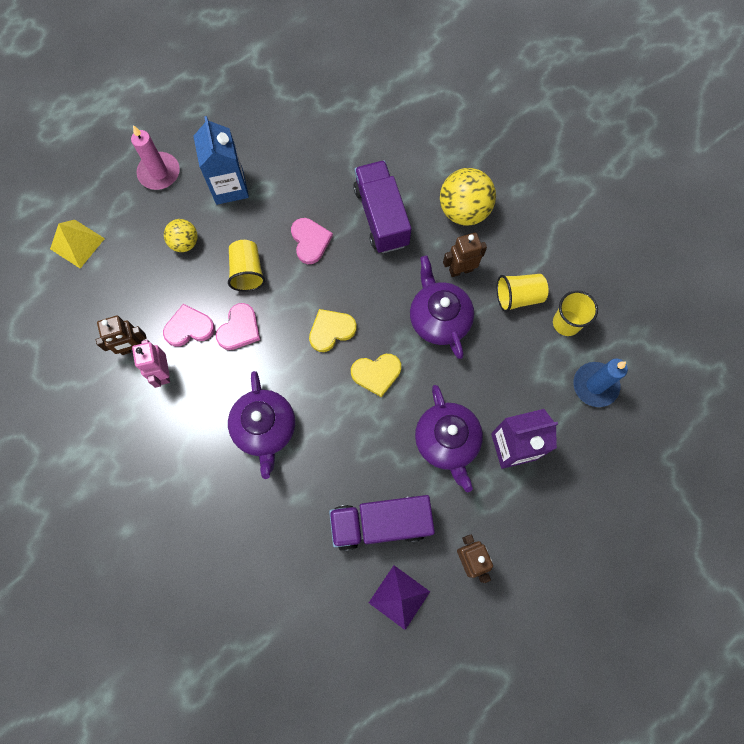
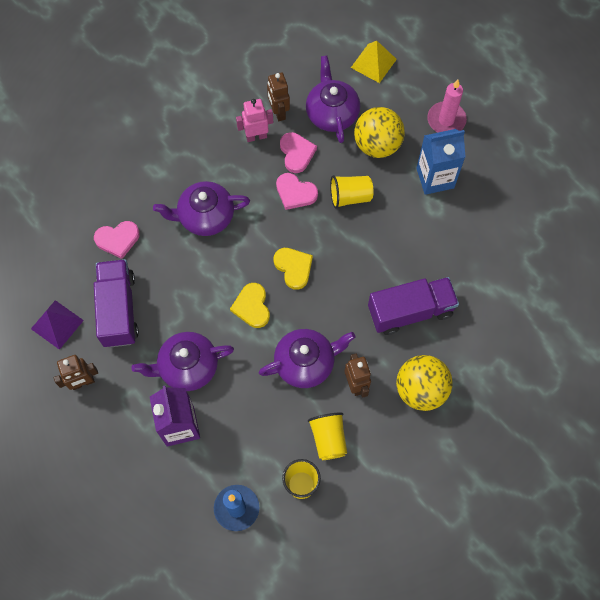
camera: 90 degrees right, 5 degrees down
(139, 289) = (332, 113): none -> purple teapot
(185, 242) = (377, 145): yellow ball -> yellow ball, size x1.70
(310, 241) = (382, 248): pink heart -> pink heart (118, 239)

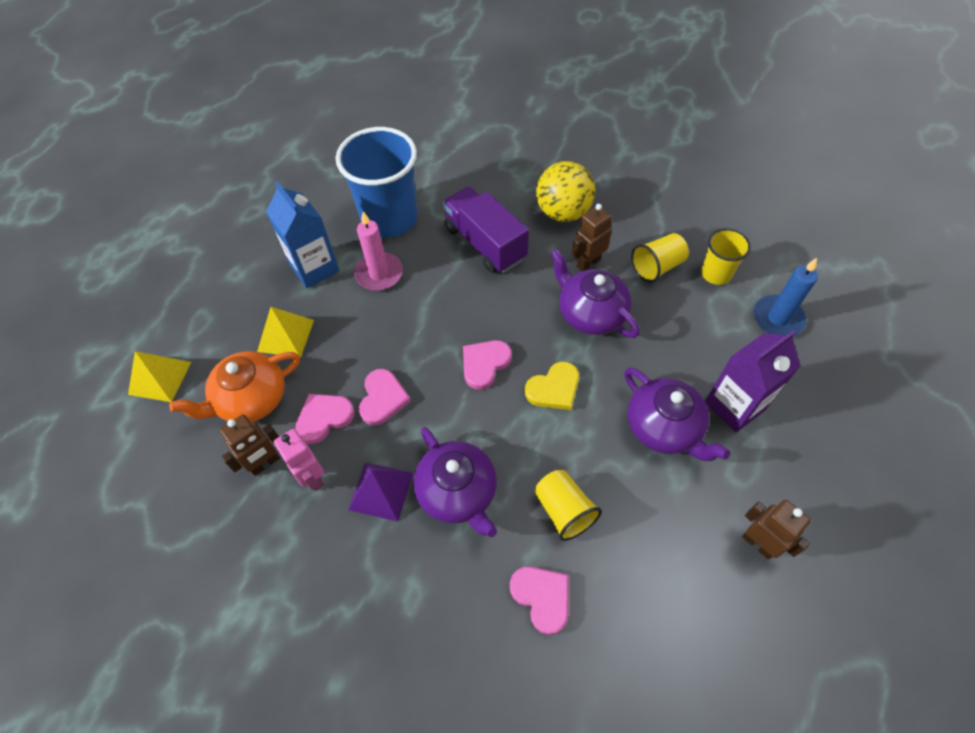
camera: 110 degrees left, 10 degrees down
(57, 324) = (706, 622): purple pyramid -> purple pyramid (381, 491)
(118, 310) = (640, 545): purple truck -> none
(293, 268) = (484, 364): yellow heart -> pink heart
(332, 113) = (251, 399): purple teapot -> orange teapot
(350, 197) = (367, 339): yellow cup -> yellow cup (564, 510)
(377, 145) = (286, 335): yellow ball -> yellow pyramid
(446, 120) = (232, 280): pink candle -> pink candle (379, 273)
(468, 247) = (389, 218): none -> blue cup

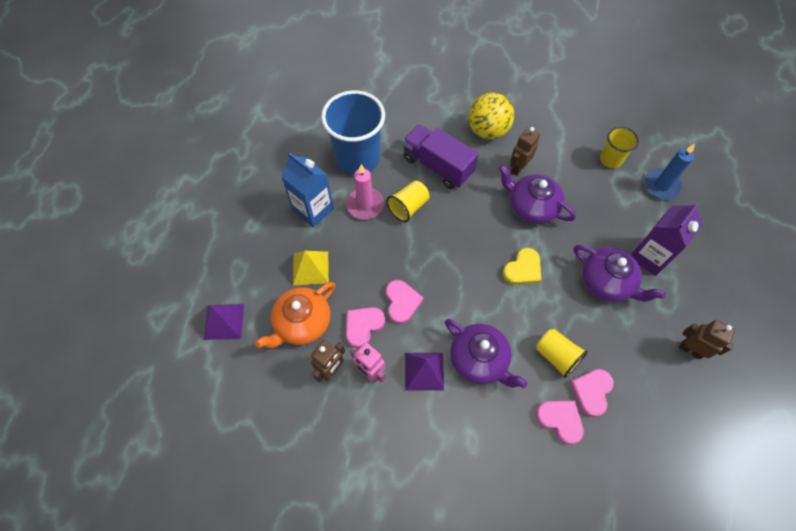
camera: 15 degrees left, 5 degrees up
(160, 378) = (224, 321): yellow pyramid -> purple pyramid
(484, 364) = (467, 260): pink heart -> pink heart (591, 391)
(657, 267) = (568, 162): yellow cup -> yellow cup (408, 207)

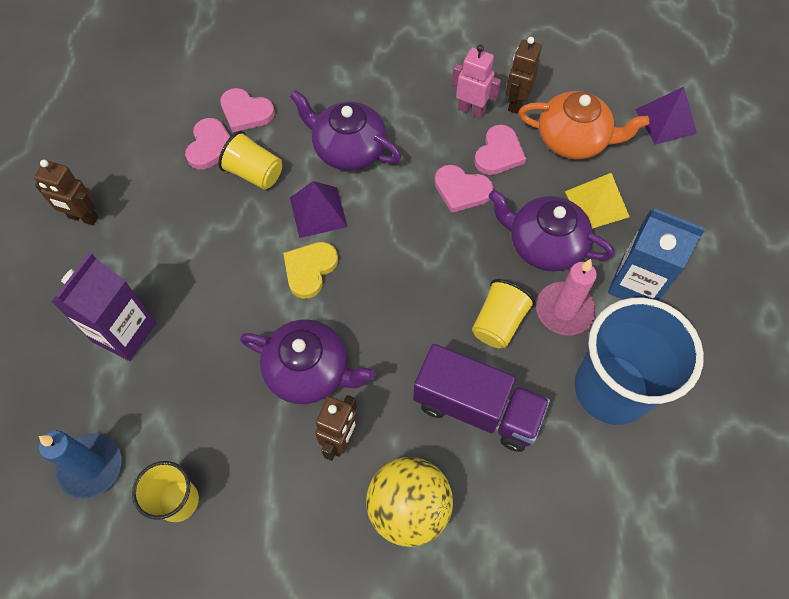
camera: 165 degrees right, 0 degrees up
(302, 323) = (573, 140): orange teapot -> orange teapot turned 75 degrees clockwise
(402, 302) = (461, 190): pink heart -> pink heart turned 45 degrees counterclockwise
(424, 371) = (410, 124): purple pyramid -> purple pyramid (318, 212)
(607, 282) = (189, 279): purple teapot -> purple teapot (544, 244)

